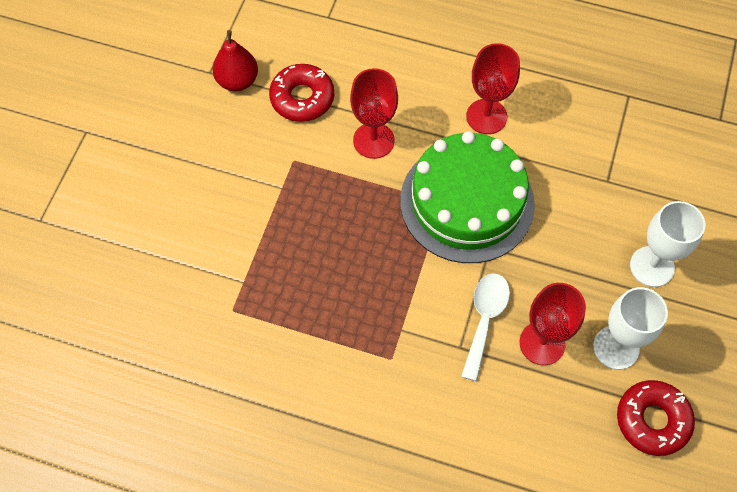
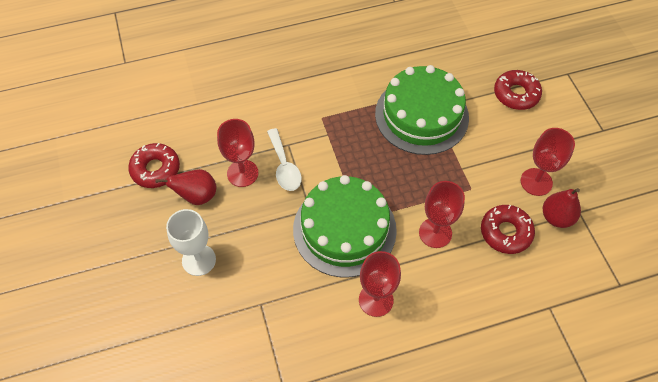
camera: 145 degrees right, 5 degrees down
(129, 234) = (516, 94): none -> red donut
(219, 125) = (536, 182): none -> red goblet
(266, 280) = (421, 115): none -> green cake
(616, 347) = (197, 196): white goblet -> red pear

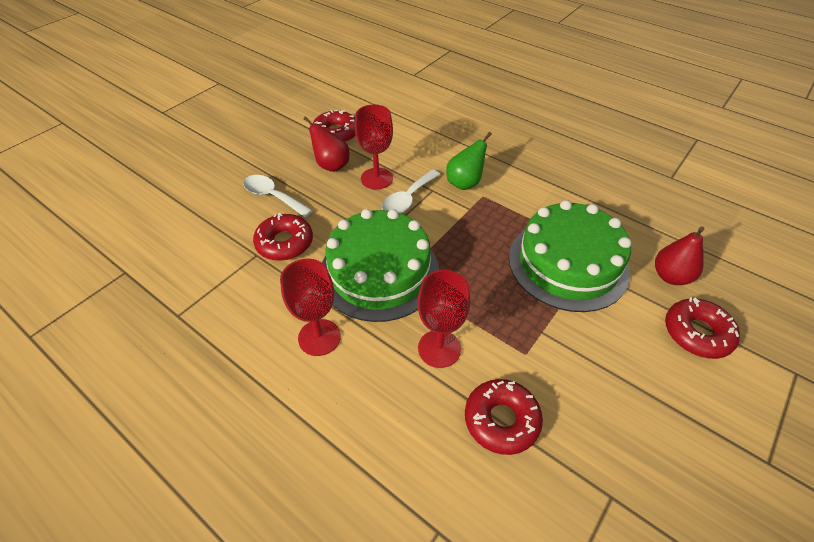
camera: 55 degrees right, 10 degrees down
(199, 260) = (272, 196): white goblet -> white spoon
(264, 277) = (284, 243): none -> red donut
(298, 119) = (465, 183): none -> green pear
(536, 182) = (603, 418): red goblet -> none
(556, 217) = (576, 470): red pear -> red pear (670, 276)

